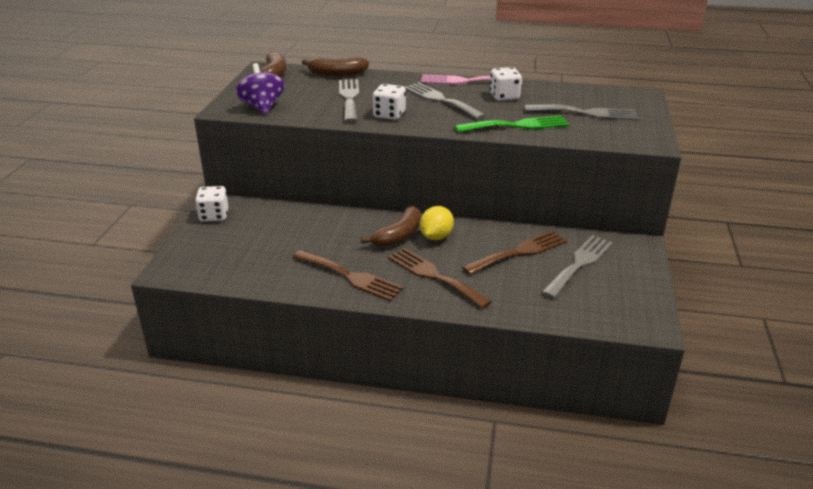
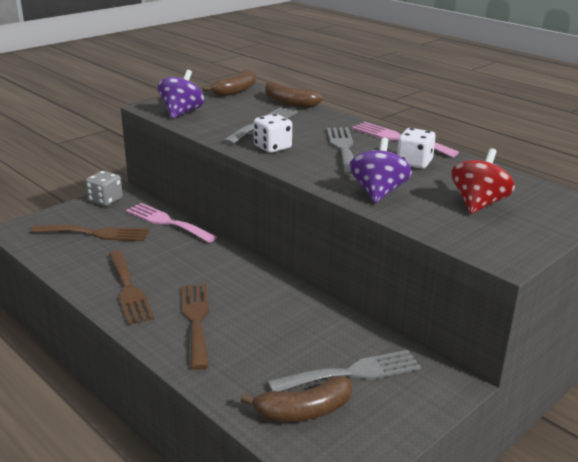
camera: 35 degrees right, 5 degrees down
(214, 215) = (105, 200): white dice -> grey dice
(299, 214) = (167, 222): none -> pink fork
(398, 236) = (218, 272): brown banana -> brown banana (304, 411)
(436, 237) = (250, 286): yellow lemon -> none
(517, 125) = (378, 193): green fork -> purple spinning top
(519, 252) = (306, 333): brown fork -> brown fork (96, 233)
(586, 113) = (478, 204): grey fork -> red spinning top

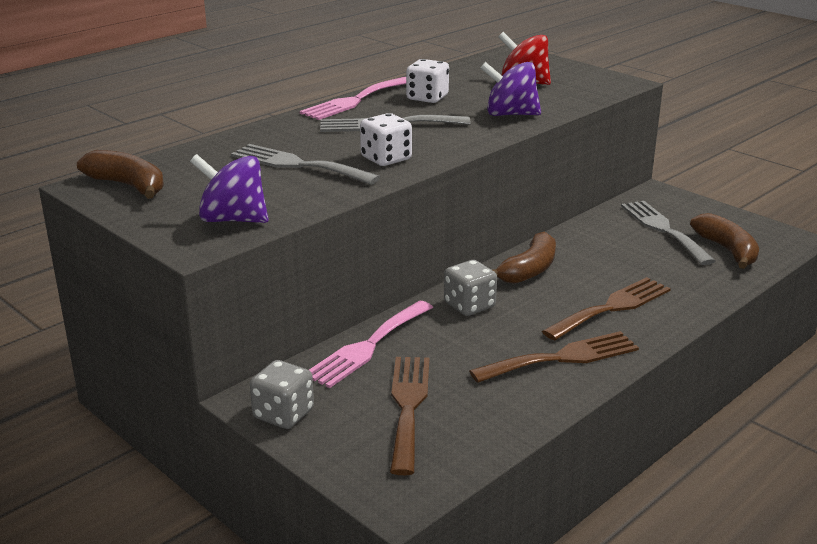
camera: 90 degrees left, 0 degrees up
(196, 320) = (612, 307): brown fork -> brown fork turned 150 degrees clockwise
(212, 258) = (469, 305): none -> grey dice
(289, 103) = (204, 151): brown banana -> brown banana (529, 270)

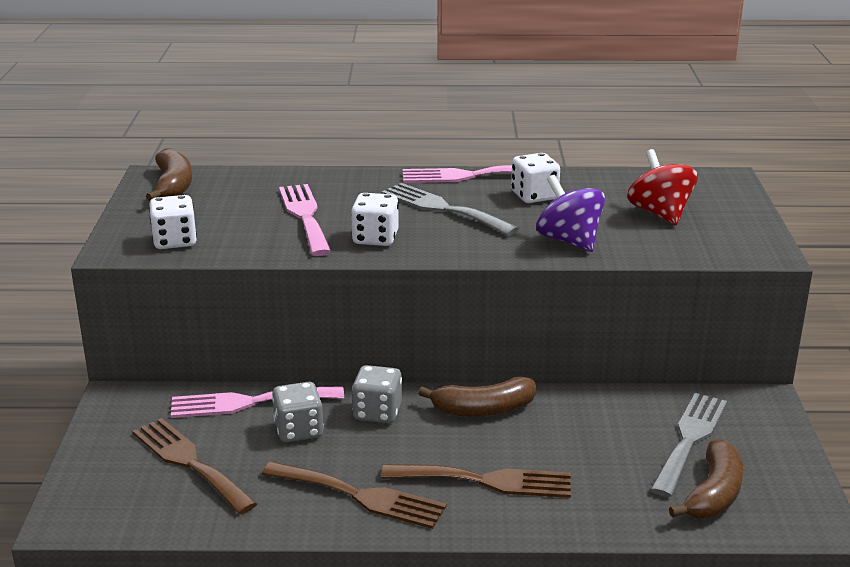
camera: 45 degrees right, 0 degrees up
(233, 220) = (175, 241): purple spinning top -> white dice
(283, 414) = (114, 418): grey dice -> grey dice (298, 430)
(298, 165) = (305, 216): grey fork -> pink fork
(408, 406) = (189, 462): brown fork -> brown fork turned 90 degrees counterclockwise

